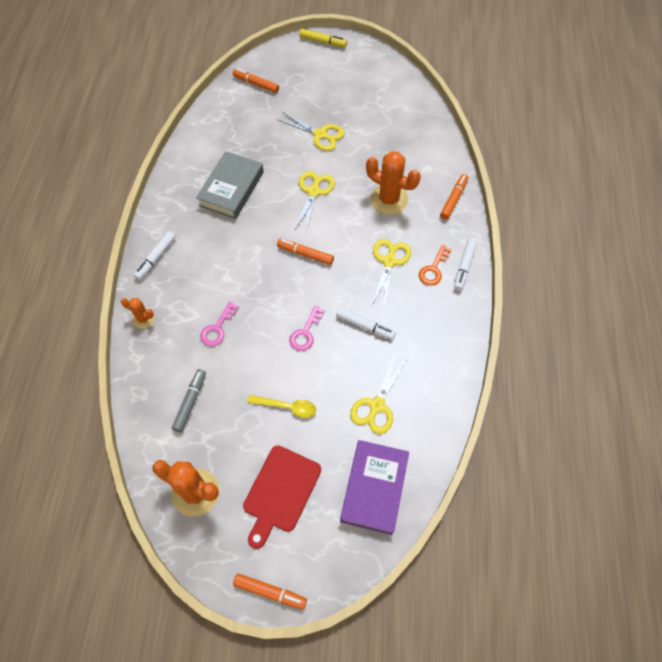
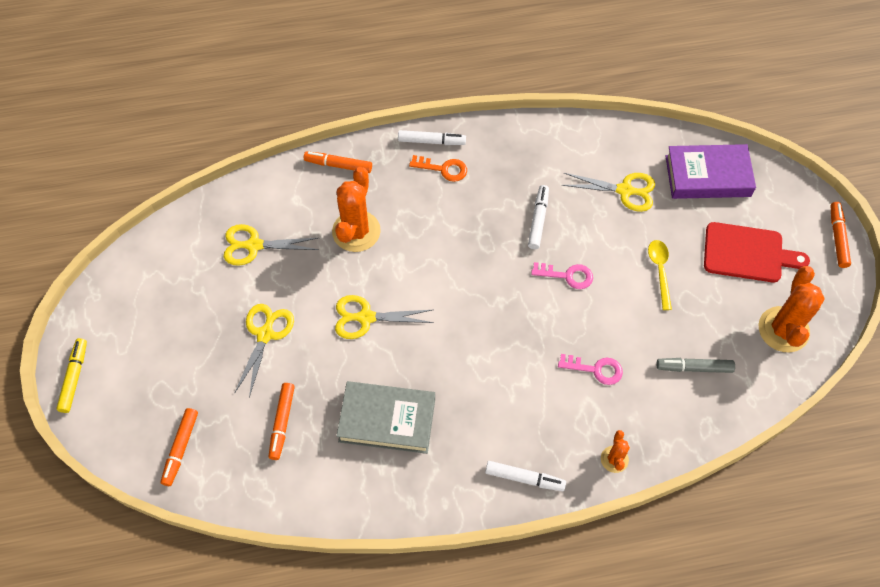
camera: 105 degrees left, 0 degrees up
(305, 254) = (464, 303): orange marker -> orange marker (282, 423)
(389, 261) = (447, 213): yellow scissors -> yellow scissors (254, 245)

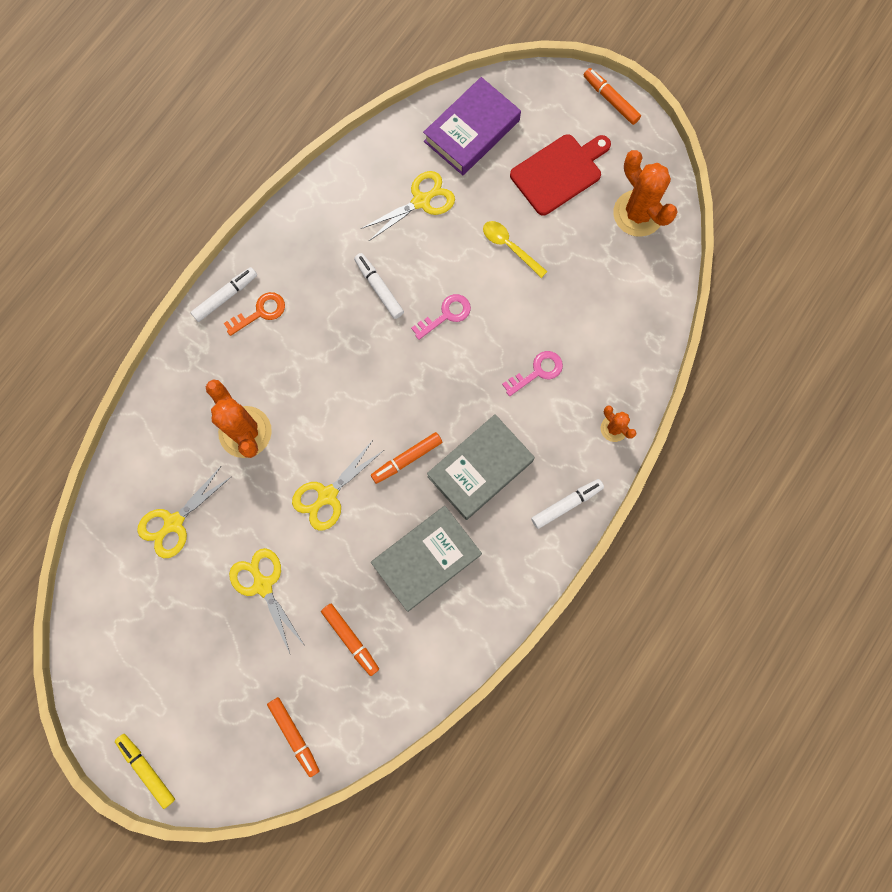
camera: 45 degrees left, 15 degrees up
(338, 165) = (169, 388): orange marker -> orange marker (407, 459)
(487, 396) = (480, 469): none -> grey book
(694, 368) = (604, 304): grey marker -> none

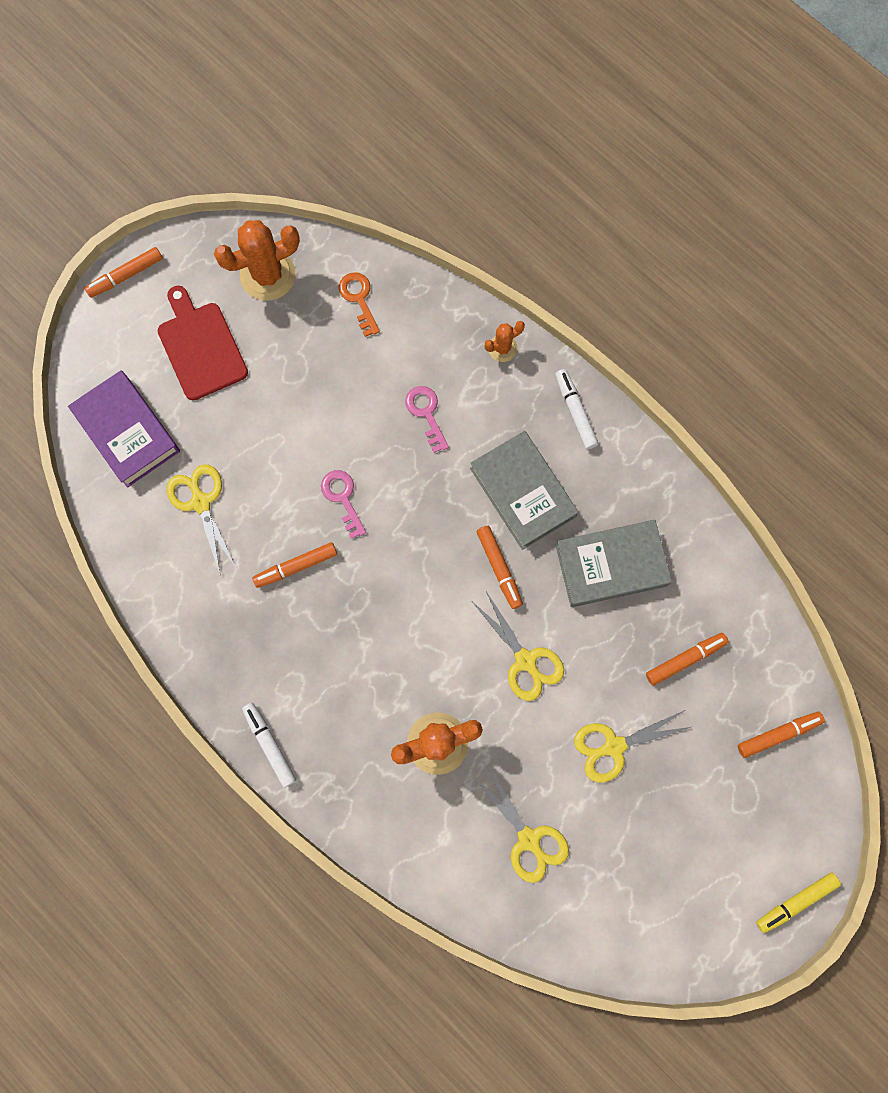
camera: 80 degrees left, 0 degrees up
(260, 312) = (298, 706): orange key -> orange key (359, 299)
(379, 288) = (296, 566): white marker -> orange marker
(426, 559) = (611, 565): grey book -> grey book turned 75 degrees counterclockwise
(510, 247) = (277, 416): yellow spoon -> none

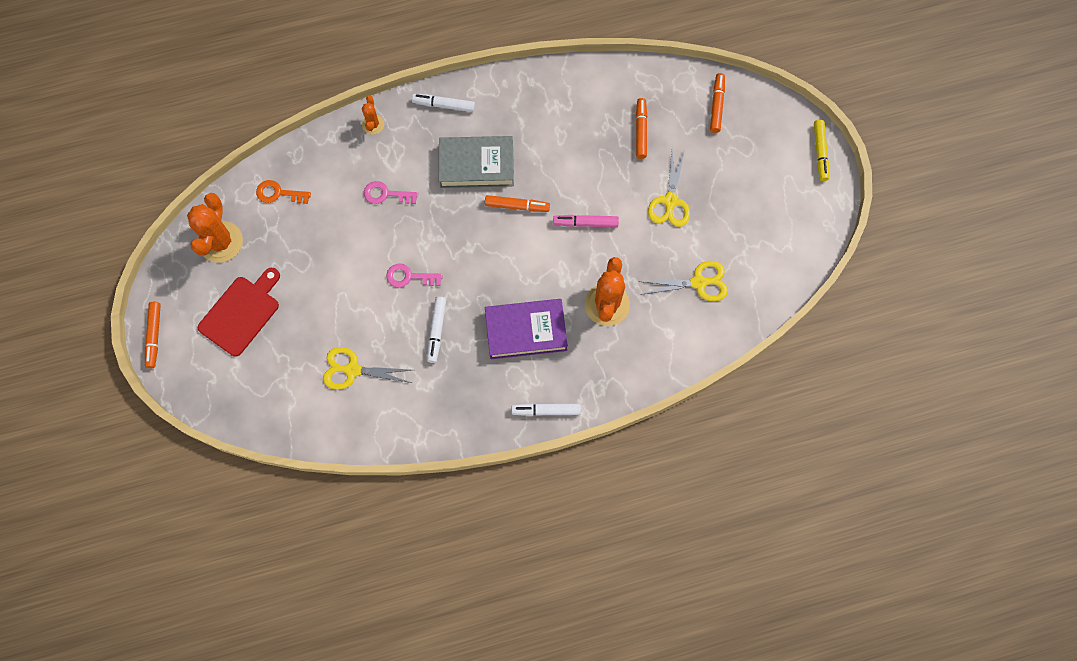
camera: 60 degrees left, 5 degrees down
(127, 431) = (269, 393): purple book -> purple book (526, 331)
(200, 347) = (241, 313): red cutting board -> red cutting board turned 120 degrees clockwise
(296, 566) = (437, 331): orange marker -> white marker
(525, 660) = (585, 223): yellow scissors -> pink marker
(611, 565) = (556, 140): grey book -> none

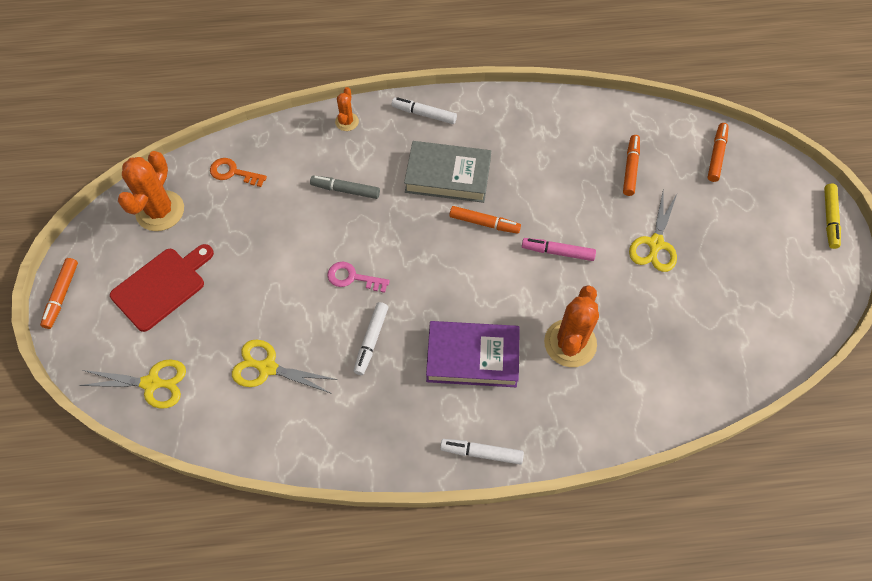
camera: 10 degrees right, 10 degrees down
(386, 194) = (345, 190): pink key -> grey marker
(698, 283) = (679, 336): yellow scissors -> yellow scissors (151, 383)

